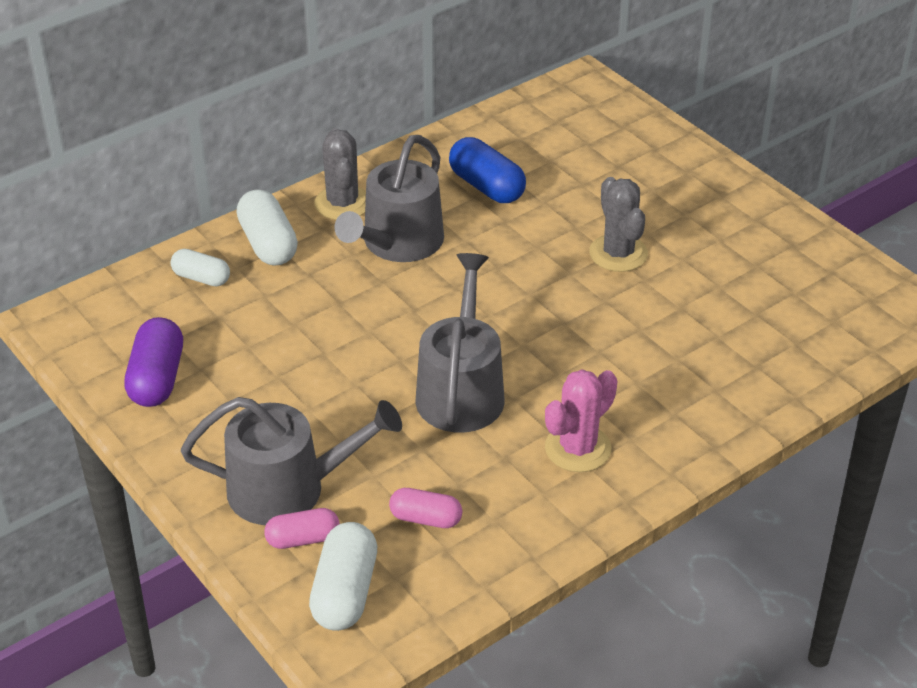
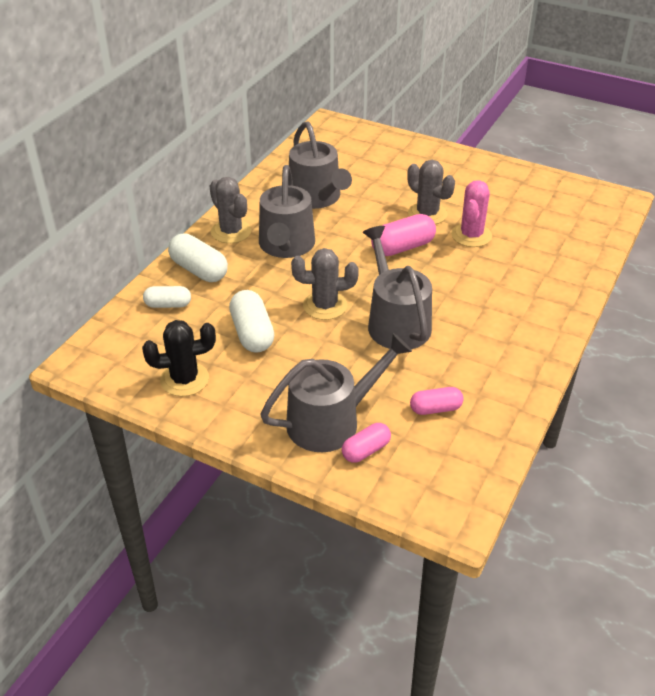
camera: 25 degrees left, 0 degrees up
(157, 378) = (184, 379): purple capsule -> black cactus
(345, 592) = (420, 475): white capsule -> white capsule (252, 333)
(388, 339) = (325, 306): none -> grey cactus
(486, 187) = (317, 197): blue capsule -> grey watering can
(548, 291) = (402, 247): none -> pink capsule
(578, 448) = (494, 334): pink cactus -> pink cactus (471, 235)

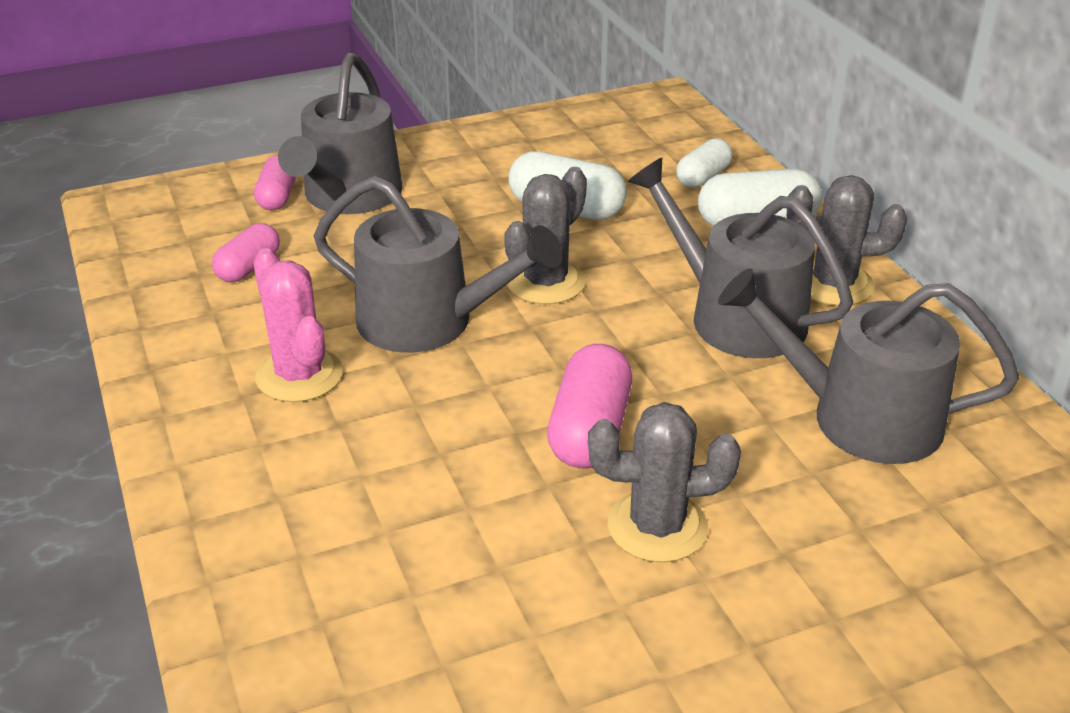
camera: 130 degrees right, 5 degrees down
(184, 379) = (547, 143): black cactus -> none
(471, 235) = (522, 540): pink cactus -> pink cactus (299, 375)

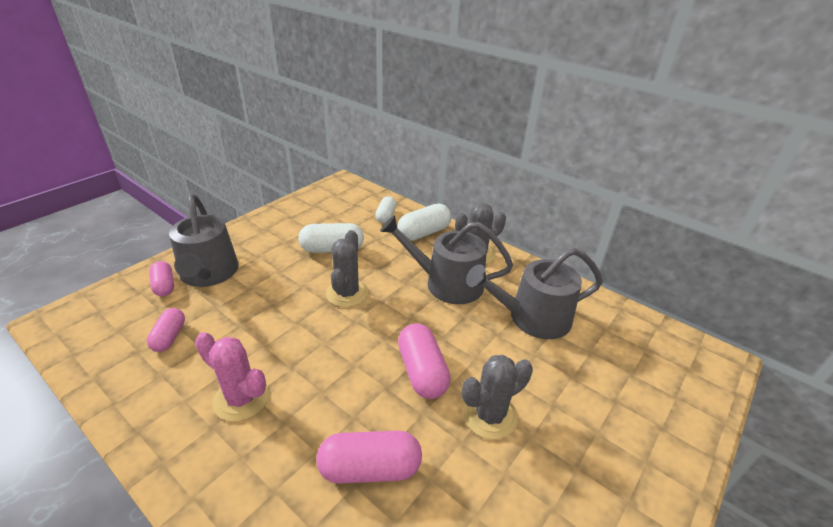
camera: 30 degrees left, 0 degrees up
(421, 521) = (370, 468): none -> pink capsule
(428, 321) = (298, 336): grey watering can -> none

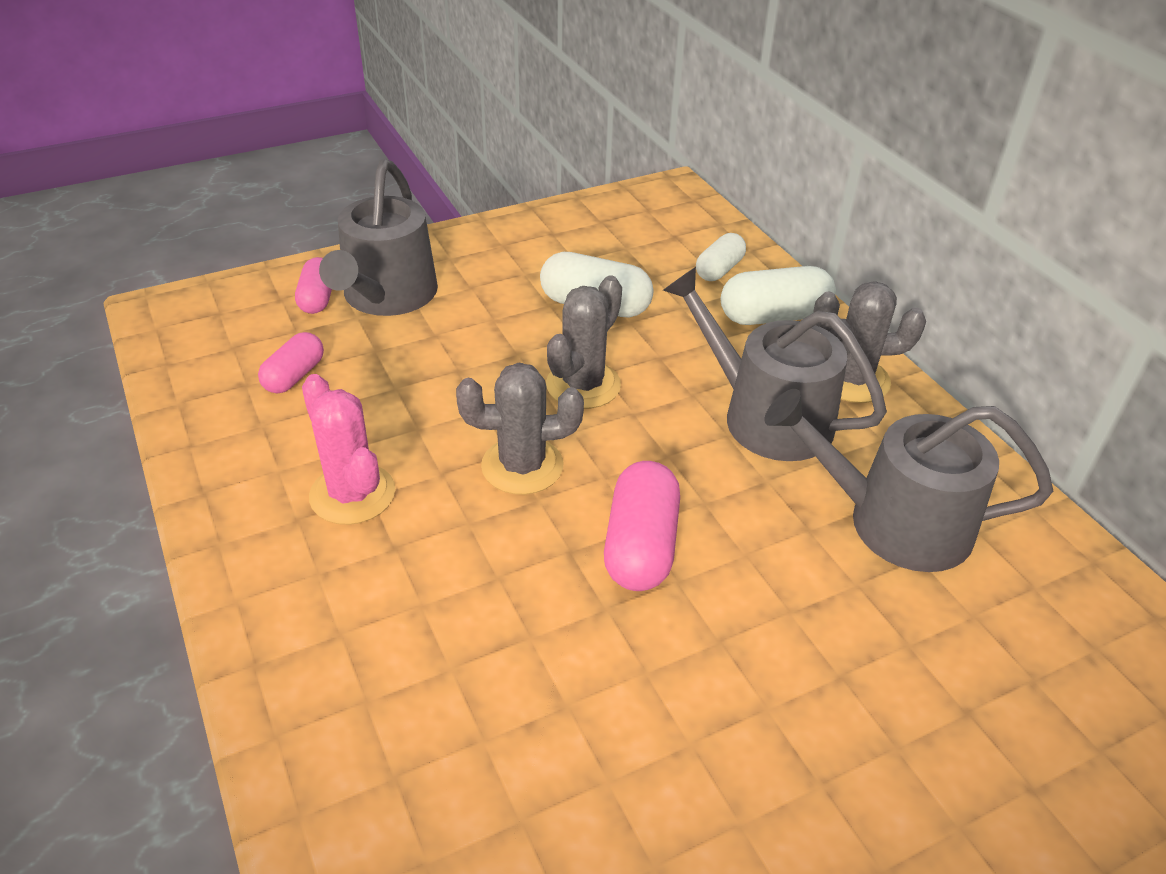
camera: 25 degrees right, 5 degrees up
(370, 468) = (485, 654): pink capsule -> none
(490, 415) = (716, 651): grey cactus -> grey cactus (522, 466)

